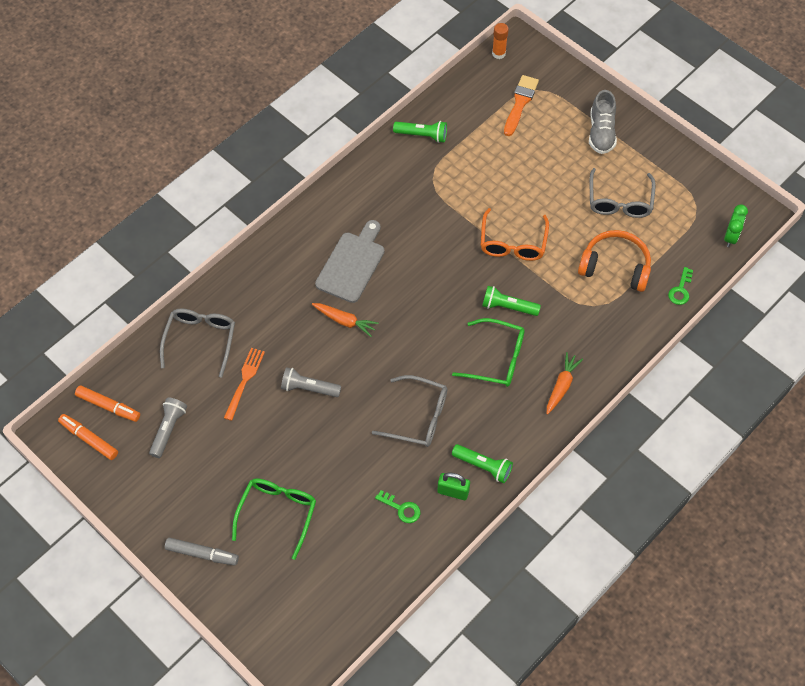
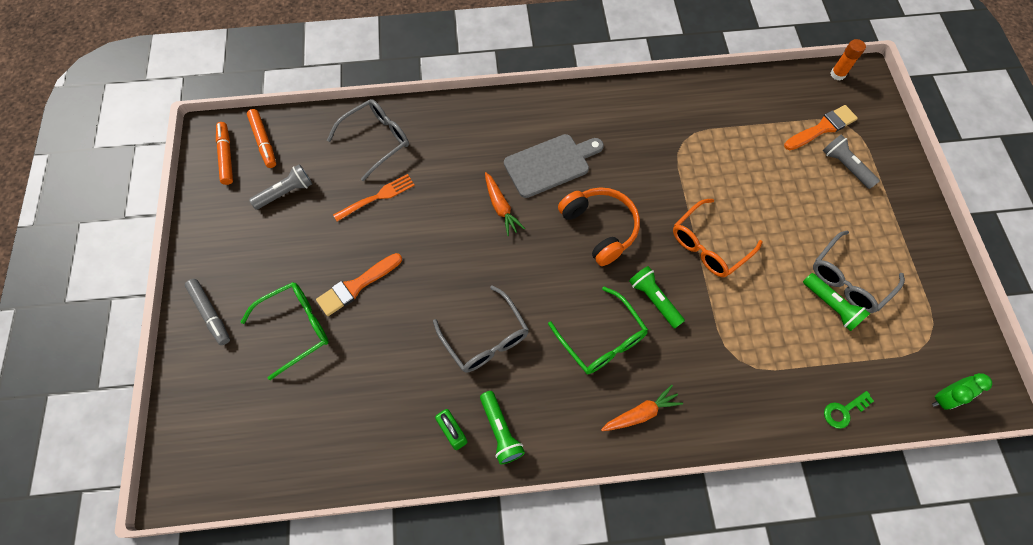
camera: 40 degrees right, 5 degrees up
(293, 452) = (356, 286): none -> orange brush
(309, 388) = (420, 242): grey flashlight -> grey flashlight (845, 166)
(401, 508) = (395, 409): green key -> none
(422, 135) = (706, 99): green flashlight -> green flashlight (831, 306)
(601, 133) = (882, 204): grey shoe -> none
(615, 266) = (792, 338): orange headphones -> orange headphones (600, 228)

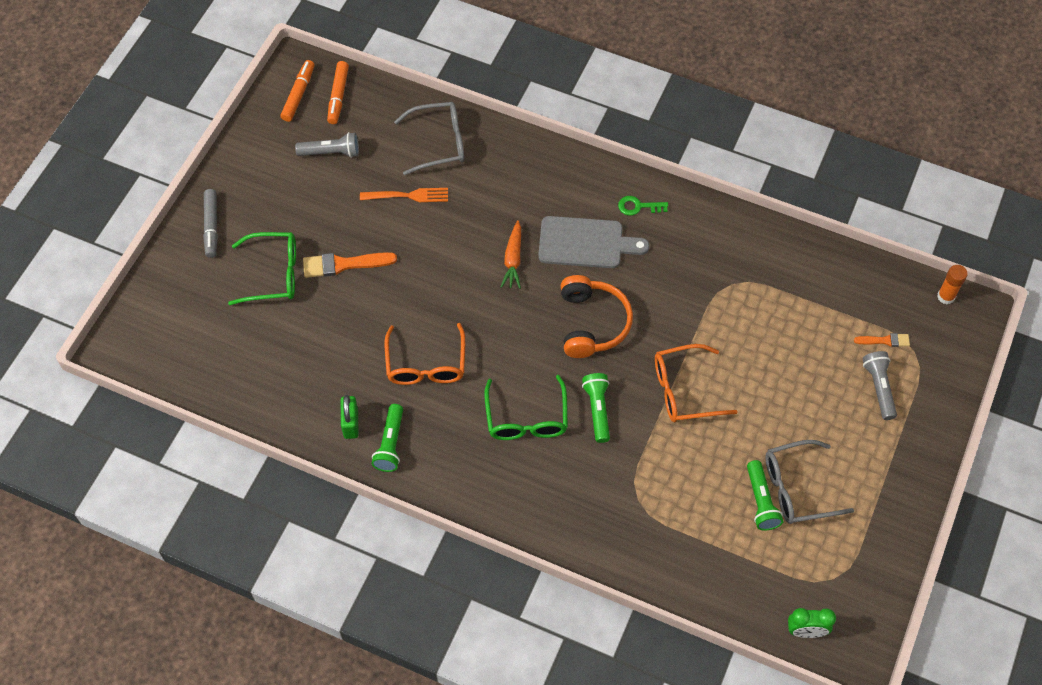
camera: 30 degrees right, 5 degrees down
(485, 338) = (426, 364): grey glasses -> orange glasses
(641, 413) = (519, 494): orange carrot -> none
(822, 128) = (885, 340): orange brush -> orange brush, size x0.57
(844, 411) = (702, 590): green key -> green key (638, 206)

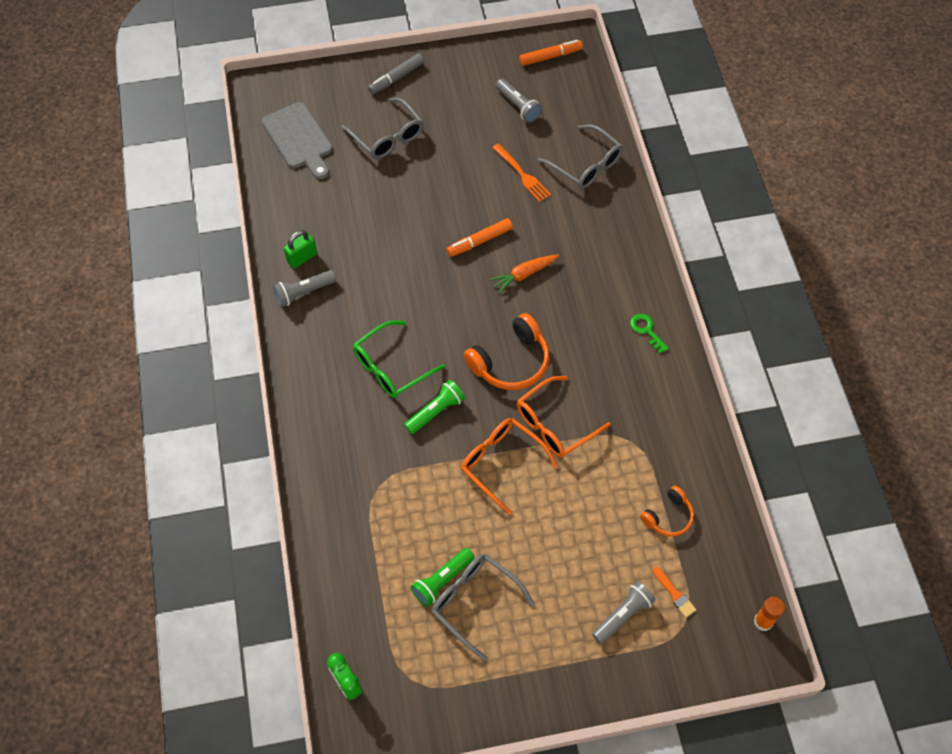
camera: 55 degrees right, 0 degrees up
(273, 274) = (387, 137): green glasses -> grey glasses
(338, 96) = (570, 80): orange marker -> orange marker (479, 241)
(344, 264) = (430, 172): orange brush -> none
(390, 444) = (304, 292): green flashlight -> grey flashlight
(426, 364) = (387, 274): orange glasses -> orange glasses (555, 424)
(585, 243) = (580, 314): grey cutting board -> grey cutting board (299, 139)
(816, 302) = (668, 517): none -> orange headphones

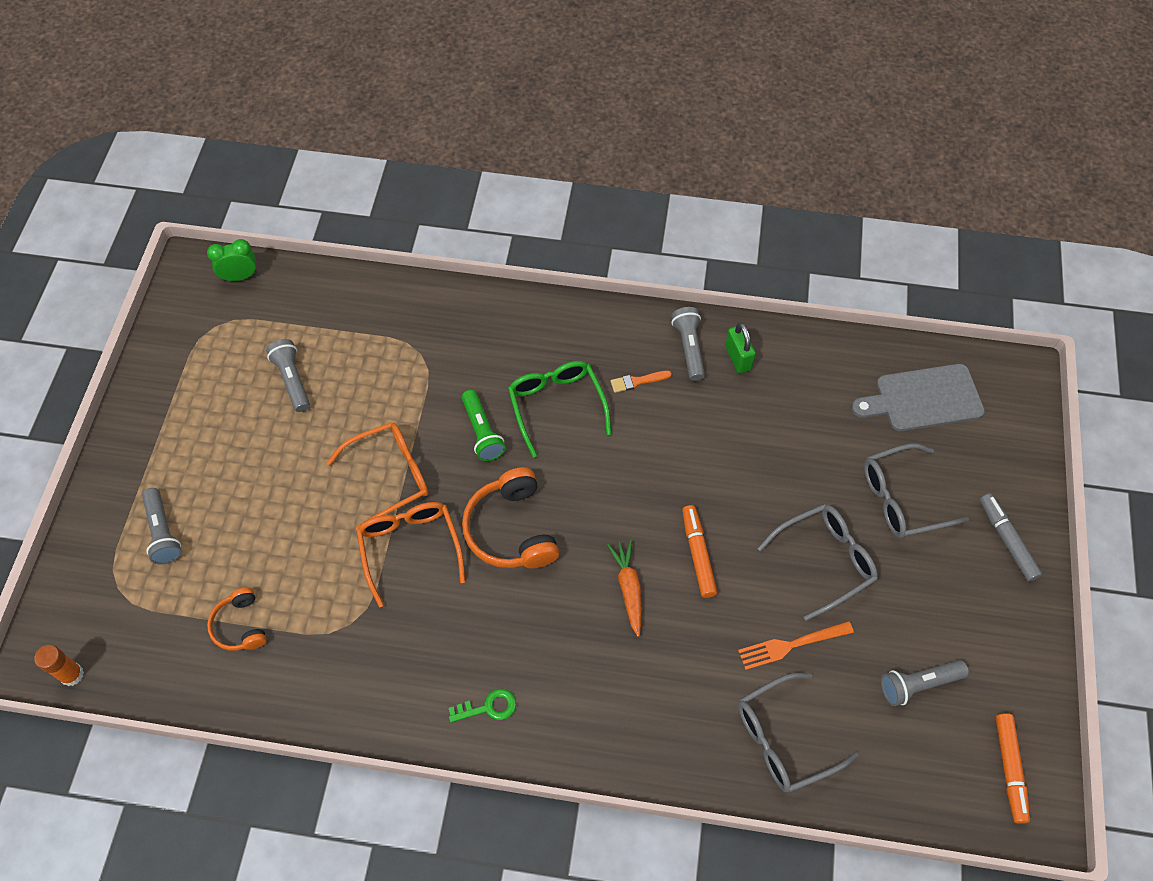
camera: 110 degrees right, 0 degrees up
(442, 580) = (292, 380): green flashlight -> grey flashlight
(475, 602) = (254, 401): grey glasses -> grey glasses (824, 561)
(675, 594) = (154, 594): orange brush -> orange brush (637, 381)

